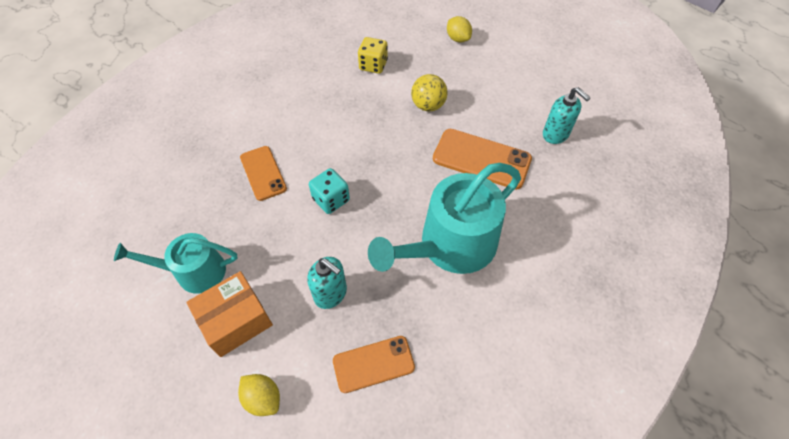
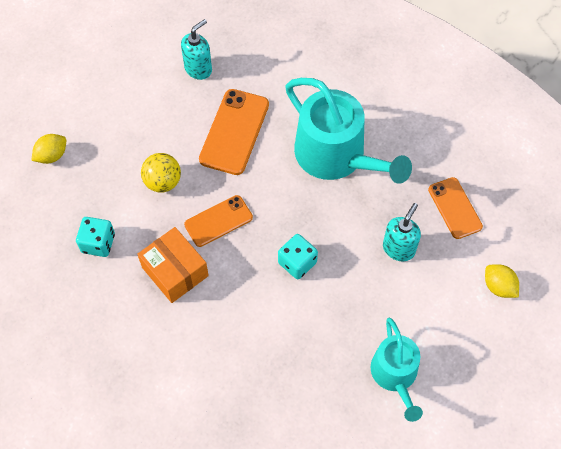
camera: 95 degrees left, 5 degrees up
(236, 320) = (437, 324): orange box -> orange box (175, 271)
(263, 173) = (269, 336): orange phone -> orange phone (218, 221)
(263, 398) = (498, 287): yellow lemon -> yellow lemon turned 75 degrees counterclockwise
(373, 65) = (98, 243): yellow dice -> turquoise dice

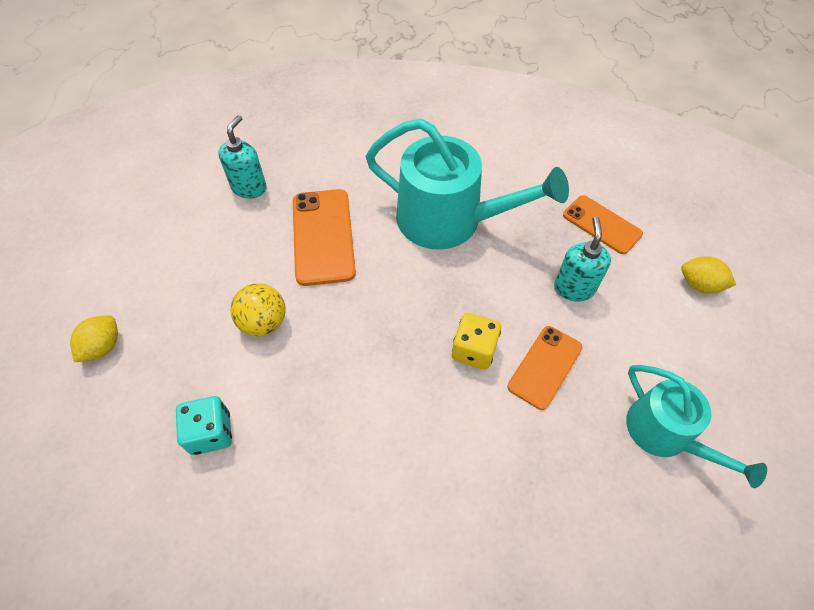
camera: 25 degrees left, 5 degrees down
(175, 271) = (330, 425): orange box -> none
(218, 221) = (355, 341): orange phone -> orange phone (545, 367)
(297, 263) = (473, 350): turquoise dice -> yellow dice

